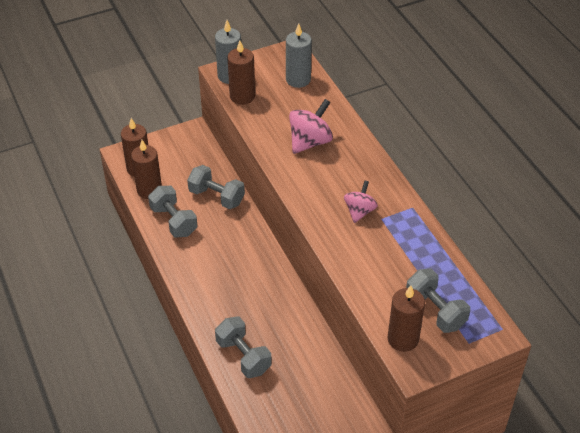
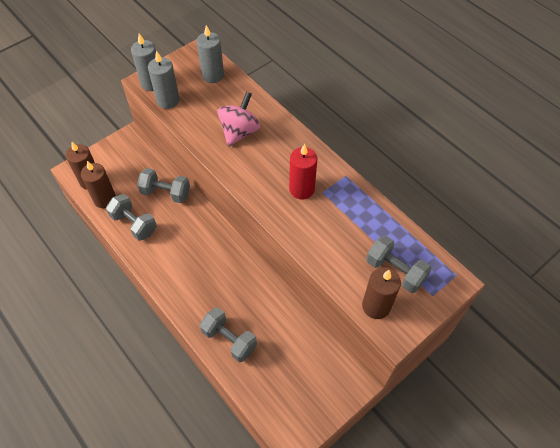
camera: 15 degrees left, 10 degrees up
(242, 96) = (168, 100): brown candle -> grey candle
(359, 211) = (301, 189): pink spinning top -> red candle

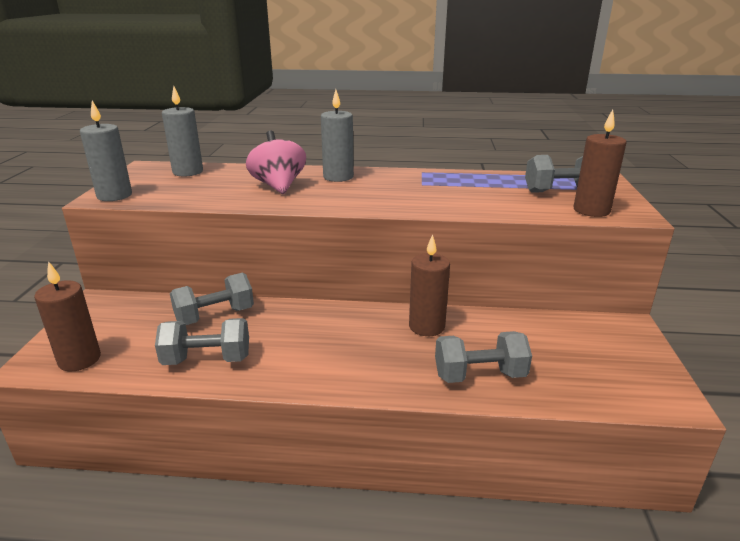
camera: 45 degrees left, 30 degrees down
(105, 199) = (128, 363): brown candle -> brown candle (426, 326)
(168, 100) = (156, 197): grey candle -> grey candle (338, 177)
(301, 189) = (402, 189): red candle -> none

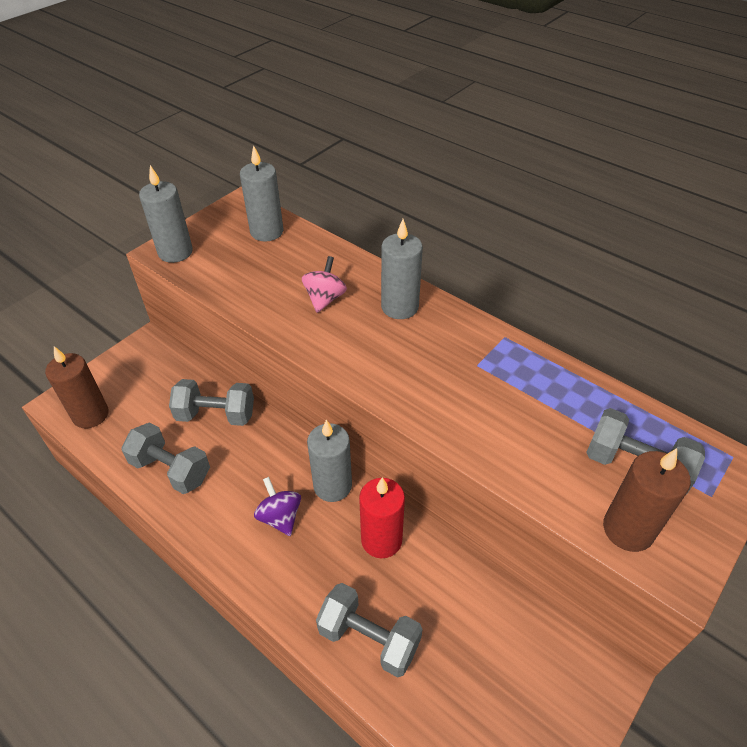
camera: 35 degrees right, 20 degrees up
(278, 186) = (325, 299): pink spinning top -> pink spinning top, size x0.66
(337, 346) = (280, 517): none -> purple spinning top
(358, 316) = (332, 485): none -> grey candle
(426, 326) = (381, 540): brown candle -> red candle

